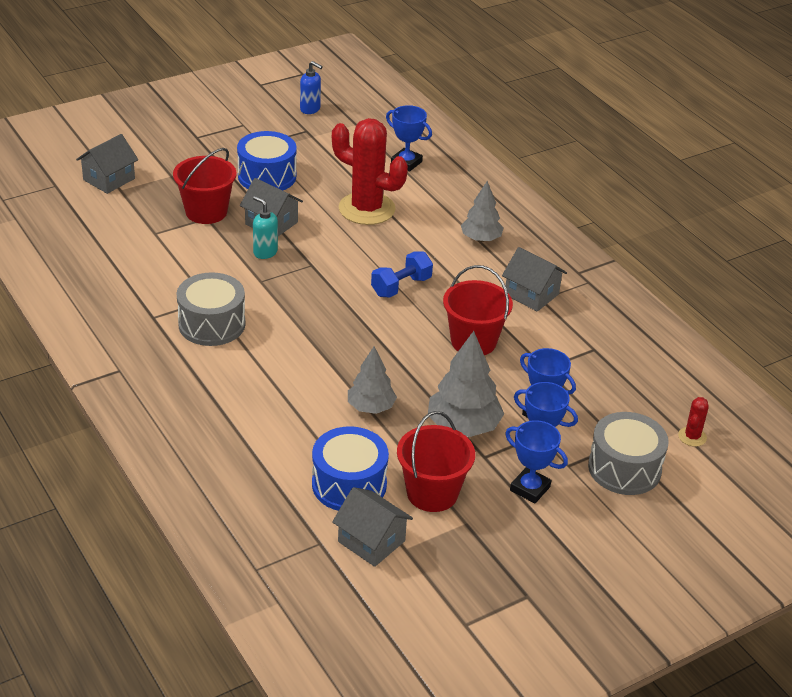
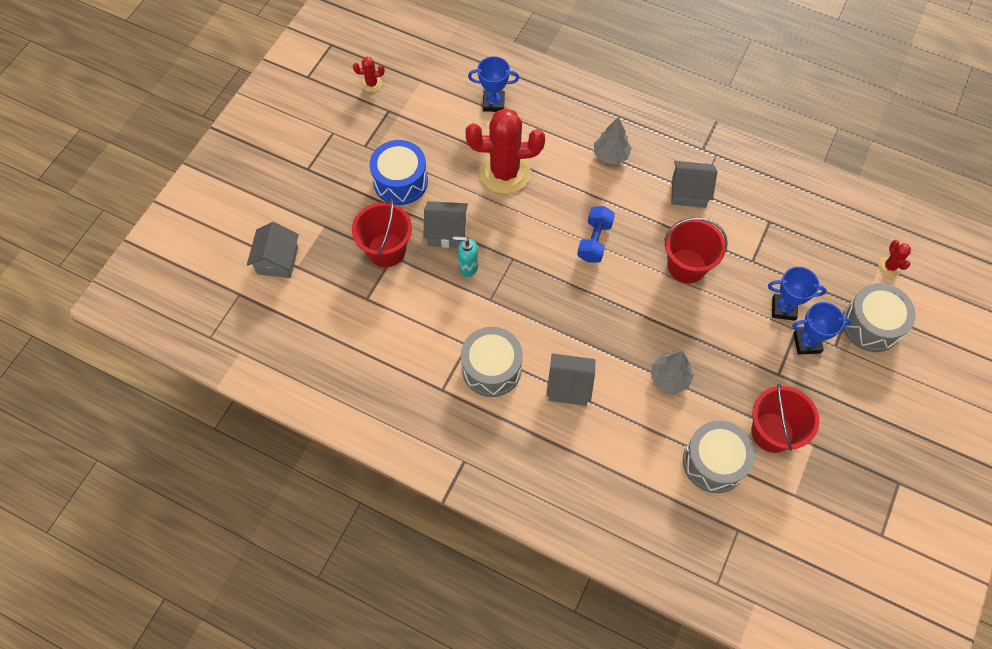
camera: 30 degrees left, 25 degrees up
(310, 109) = (371, 84): blue soap dispenser -> red cactus
(349, 484) = (714, 462): blue drum -> grey drum
(371, 541) = (769, 504): grey house -> grey house (569, 386)
(463, 426) = (743, 355): grey tree -> none
(530, 488) = (828, 384): blue trophy -> none

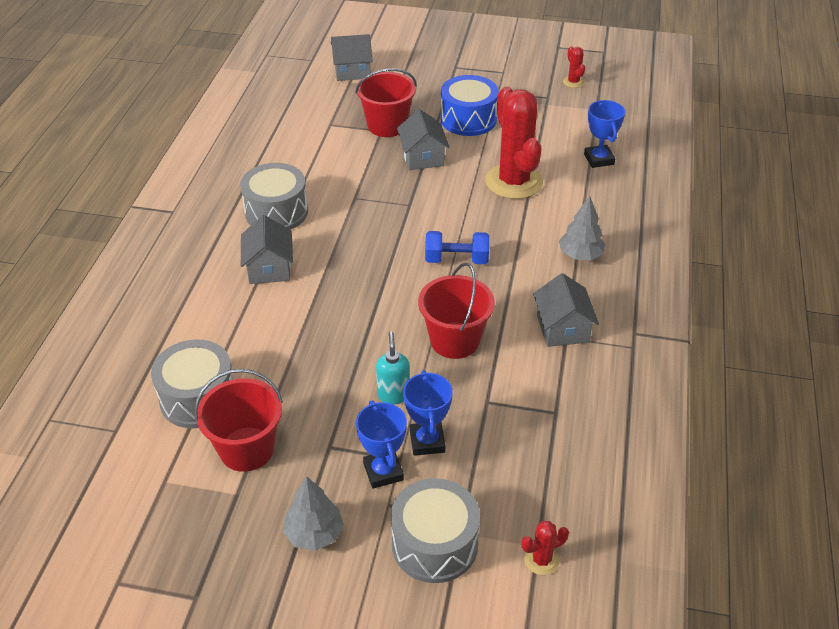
camera: 75 degrees right, 20 degrees down
(468, 267) = (387, 177): turquoise soap dispenser -> turquoise soap dispenser (393, 395)
(669, 378) = (299, 345): grey tree -> grey tree (314, 533)

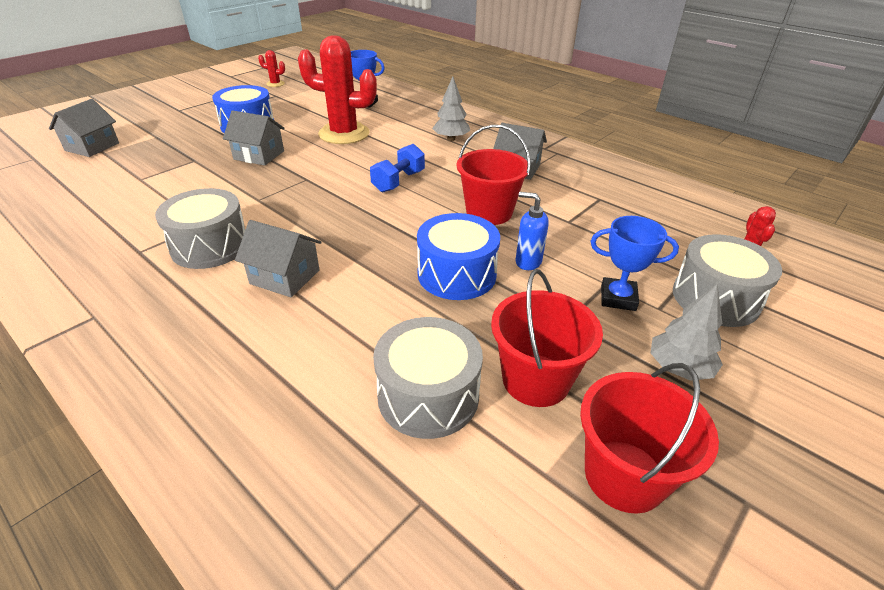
camera: 60 degrees left, 5 degrees down
(341, 358) = (457, 274): none -> blue drum
(387, 125) = (193, 156): red bucket -> red bucket (624, 475)
(393, 395) = (528, 262): turquoise soap dispenser -> blue soap dispenser
(427, 441) = (595, 263): blue trophy -> none

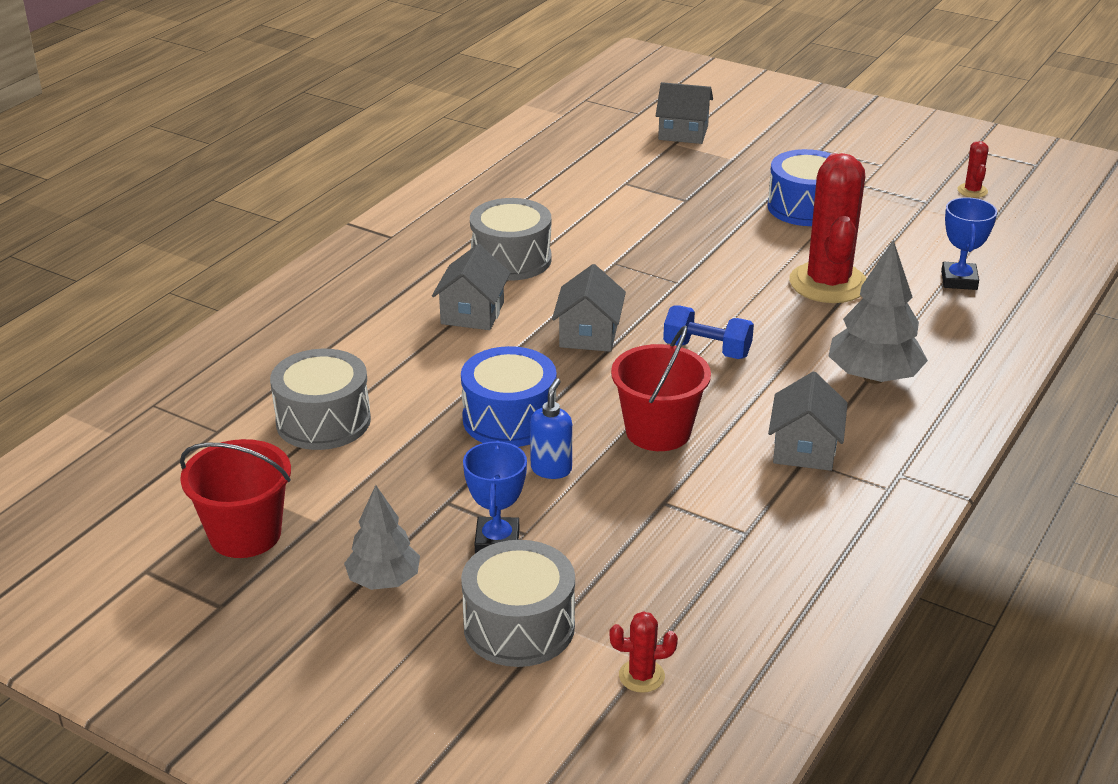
camera: 80 degrees right, 5 degrees down
(259, 155) = (723, 236): grey house -> grey house (589, 334)
(451, 139) = (873, 377): grey tree -> grey tree, size x1.52
(535, 380) = (351, 482): red bucket -> none

